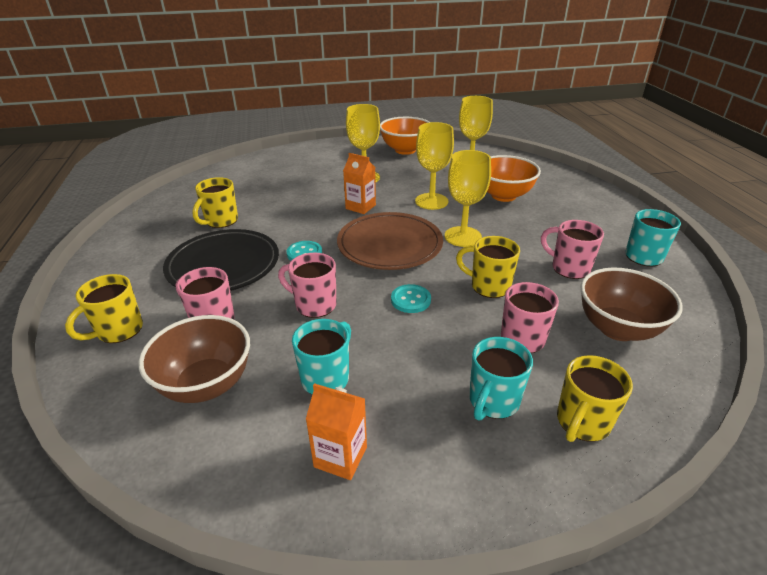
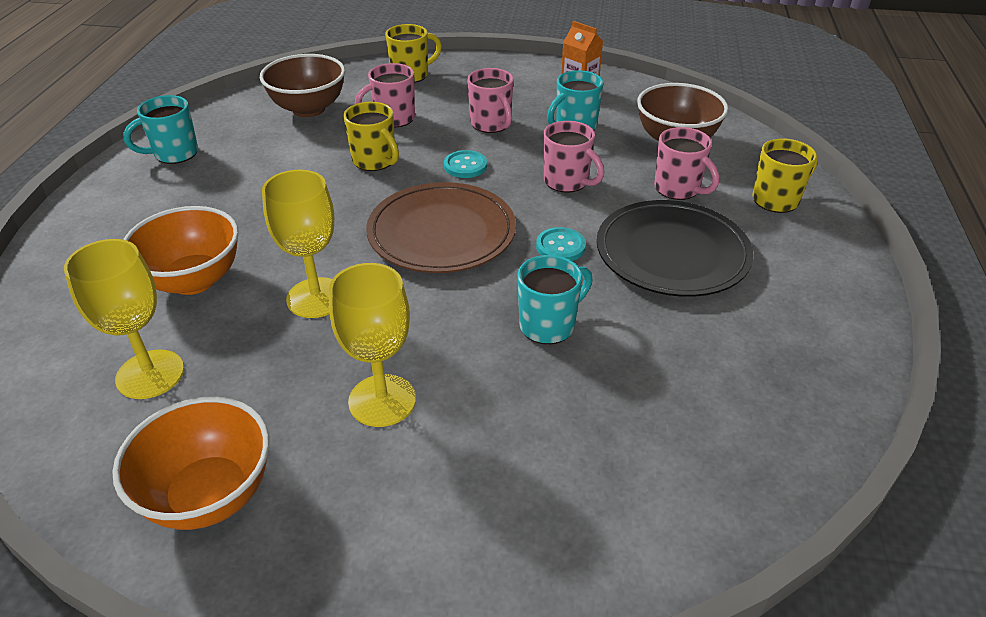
camera: 160 degrees left, 5 degrees up
(221, 221) = (685, 342): yellow mug -> none
(360, 207) = (439, 315): orange carton -> none
(463, 236) = (338, 223): yellow goblet -> none
(493, 401) = (458, 93): turquoise mug -> turquoise mug (549, 325)
(569, 268) = (270, 160): pink mug -> pink mug (491, 124)

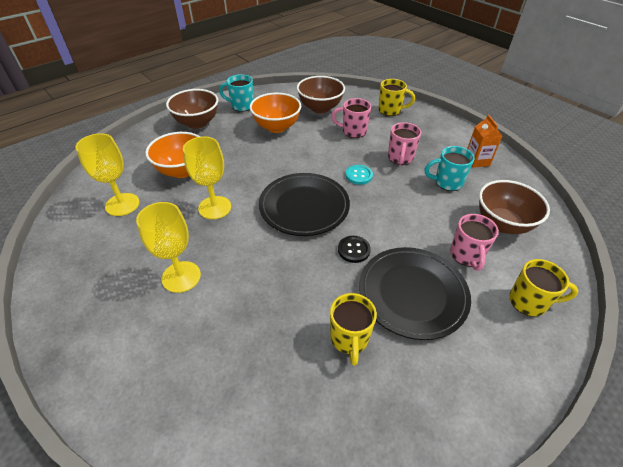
camera: 40 degrees right, 5 degrees up
(126, 208) = (197, 123): none -> brown bowl
(209, 495) = (80, 273): orange bowl -> orange bowl (276, 127)
(375, 161) = (318, 150): yellow mug -> yellow mug (349, 339)
(441, 233) = (304, 207): brown plate -> black plate
(549, 325) = (295, 291): turquoise mug -> none
(560, 246) = (353, 250): turquoise button -> black button
(567, 182) = (403, 214): pink mug -> none

